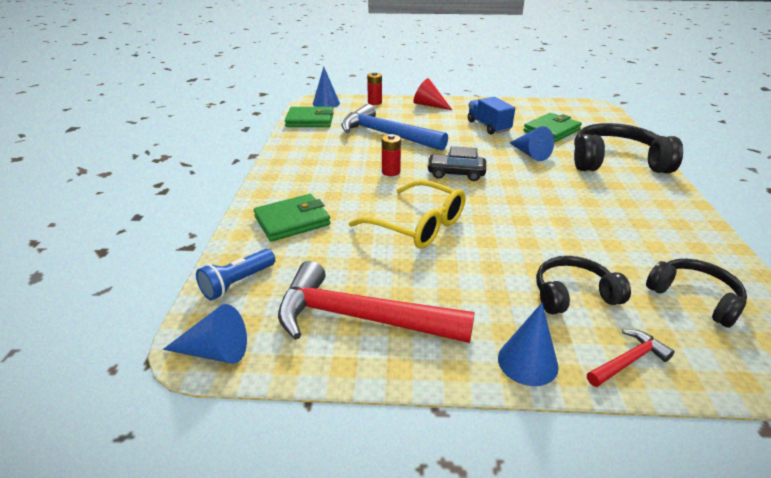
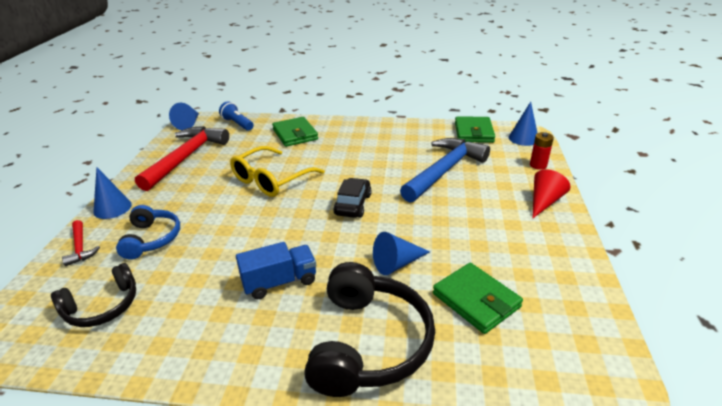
camera: 95 degrees right, 0 degrees up
(391, 172) = (361, 171): red battery -> none
(488, 126) = (481, 242): blue truck -> blue truck (279, 282)
(573, 295) = (151, 239): black headphones -> blue headphones

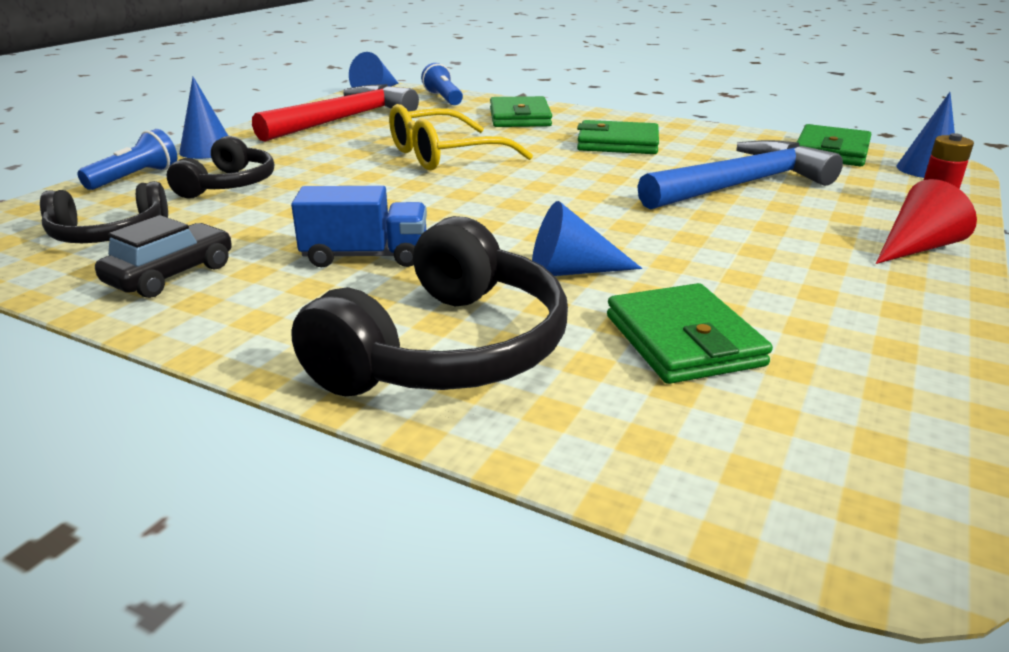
camera: 20 degrees right, 5 degrees down
(80, 247) = (135, 178): red hammer -> blue flashlight
(151, 239) = (229, 185): blue headphones -> black headphones
(353, 205) = (550, 198): black car -> black car (171, 275)
(363, 148) = (617, 143): none -> green wallet

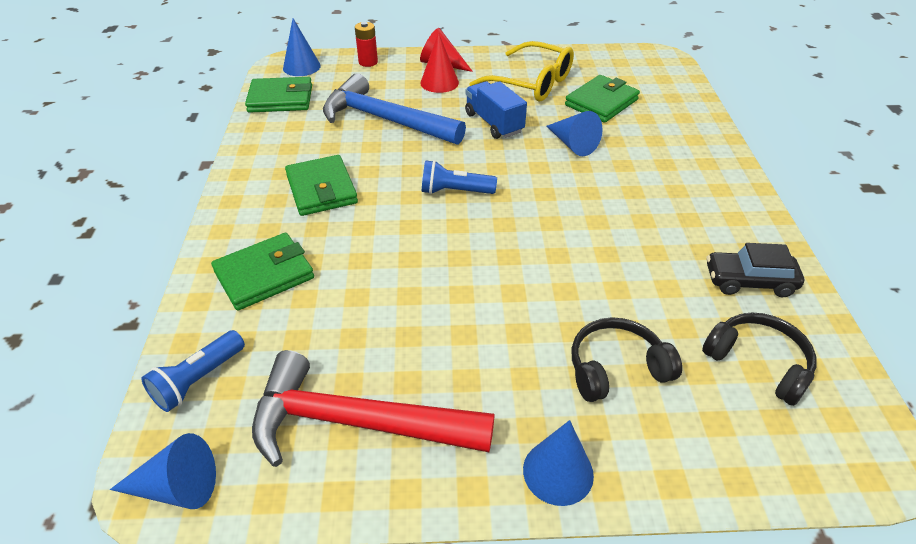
camera: 120 degrees left, 15 degrees up
(135, 178) = (674, 461): blue flashlight -> blue flashlight (455, 191)
(365, 256) = (637, 217): blue truck -> blue truck (494, 123)
(445, 155) = (426, 271): yellow glasses -> yellow glasses (531, 83)
(447, 349) = (680, 152): black headphones -> none
(840, 232) = (439, 82): none -> red cone

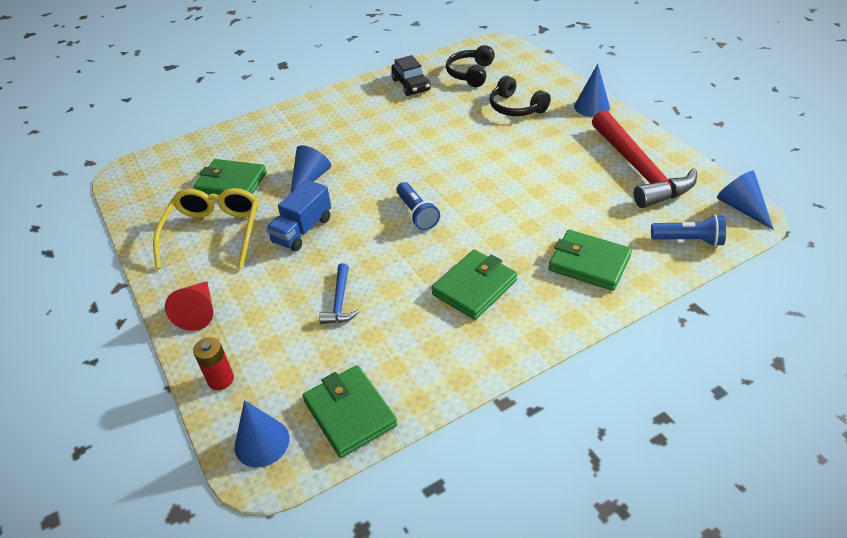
camera: 115 degrees left, 0 degrees up
(385, 120) = (340, 301): blue hammer -> blue hammer, size x0.46
(439, 82) = (243, 296): red cone -> none

